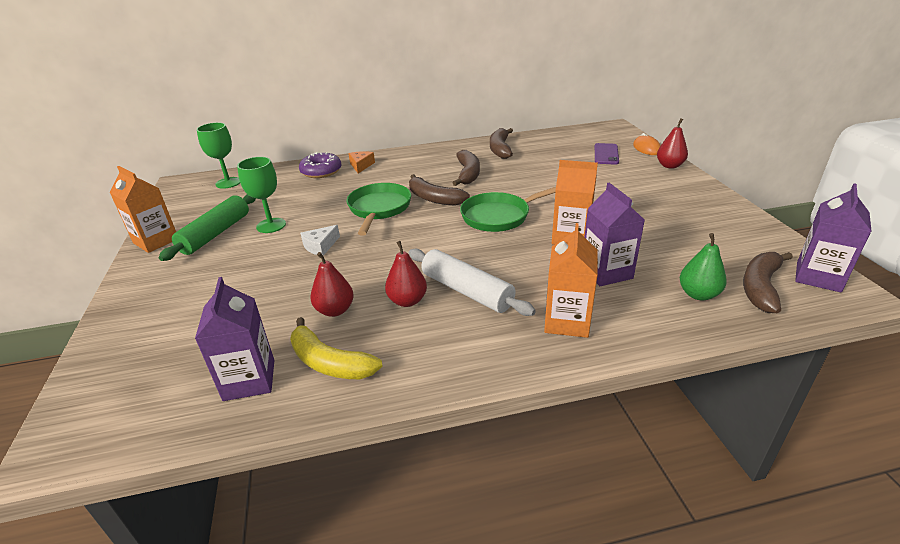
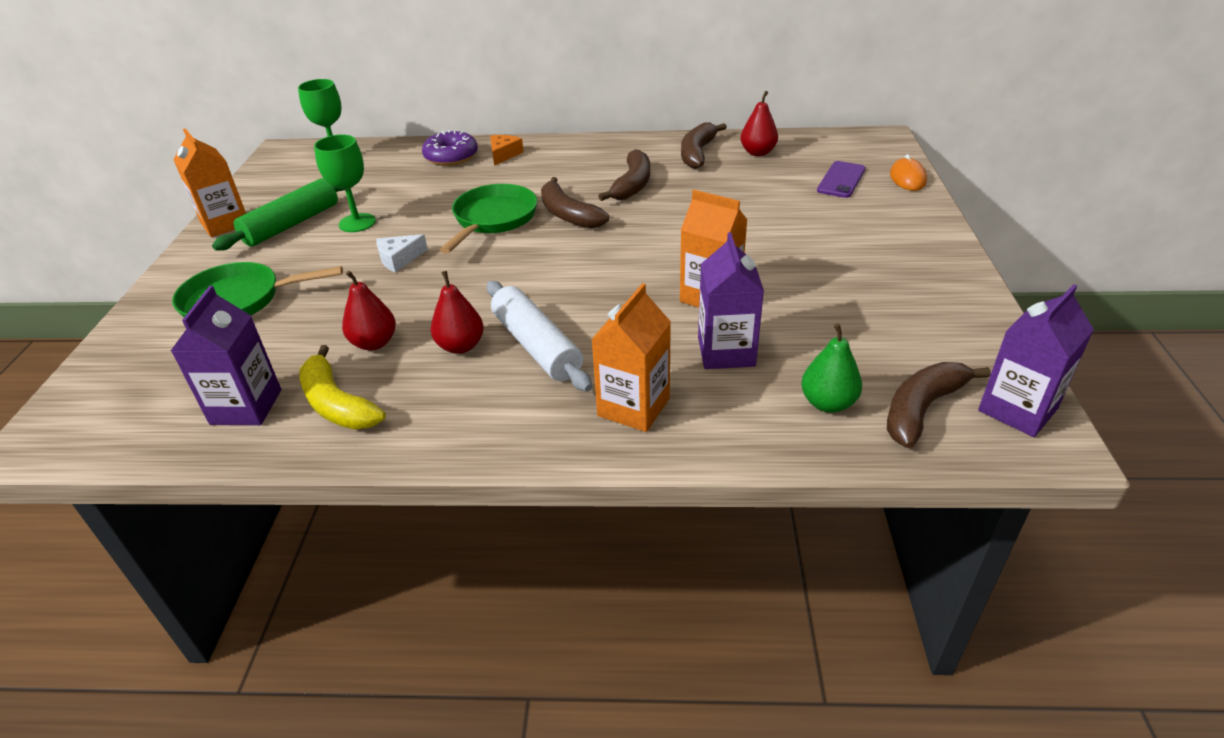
camera: 15 degrees right, 5 degrees up
(499, 216) = (636, 252): green pan -> green pan (239, 300)
(669, 166) = (922, 210): red pear -> red pear (758, 152)

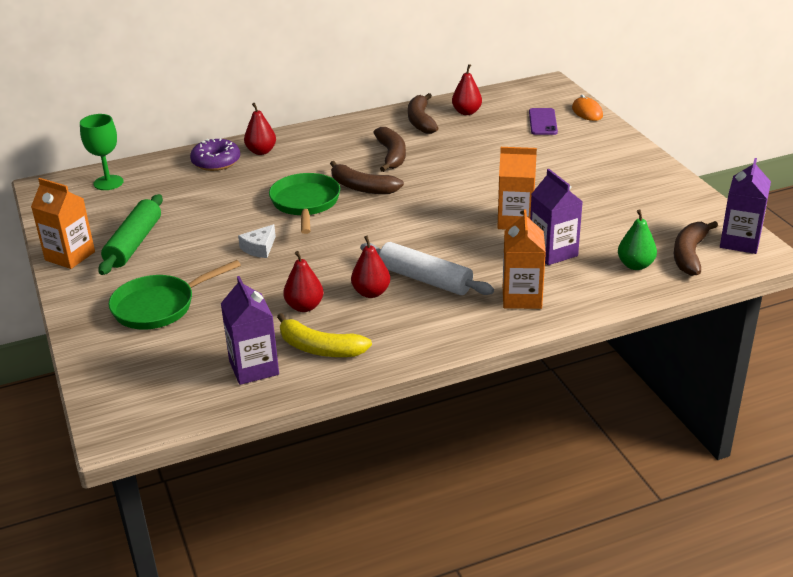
camera: 25 degrees left, 5 degrees down
(357, 223) = (192, 230): green goblet -> none
(504, 154) = (261, 151): orange cheese -> red pear

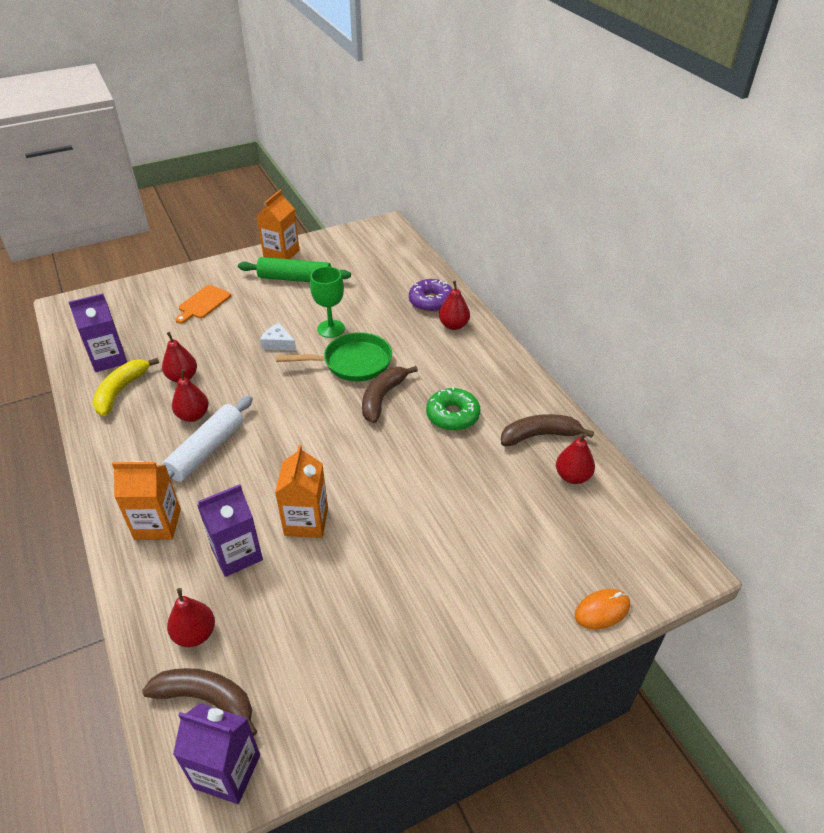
camera: 85 degrees right, 10 degrees up
(108, 183) = (392, 252): green goblet -> green goblet (331, 329)
(159, 306) = (203, 303): green pan -> orange cutting board
(391, 155) = (452, 415): brown banana -> green donut
(543, 122) = (559, 555): purple phone -> none
(635, 265) = (195, 634): green pear -> red pear

